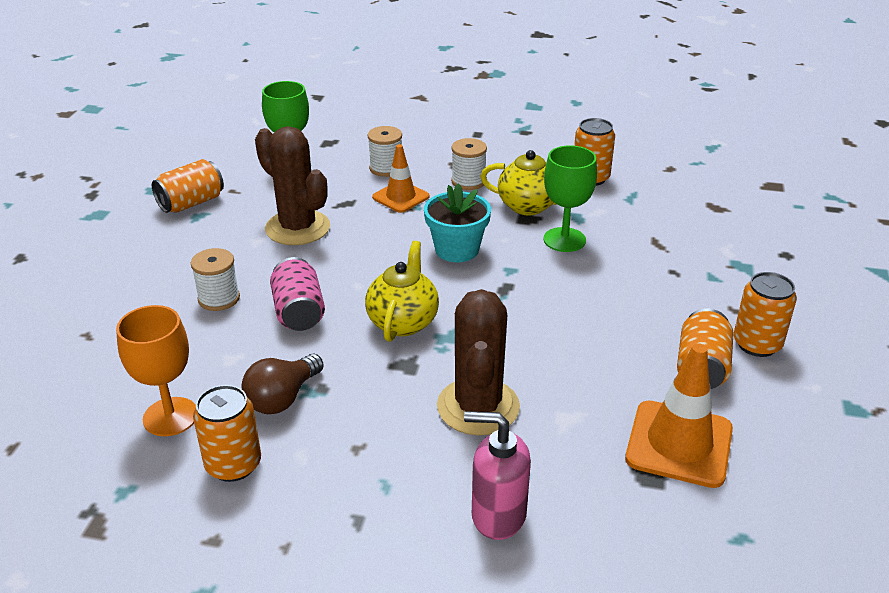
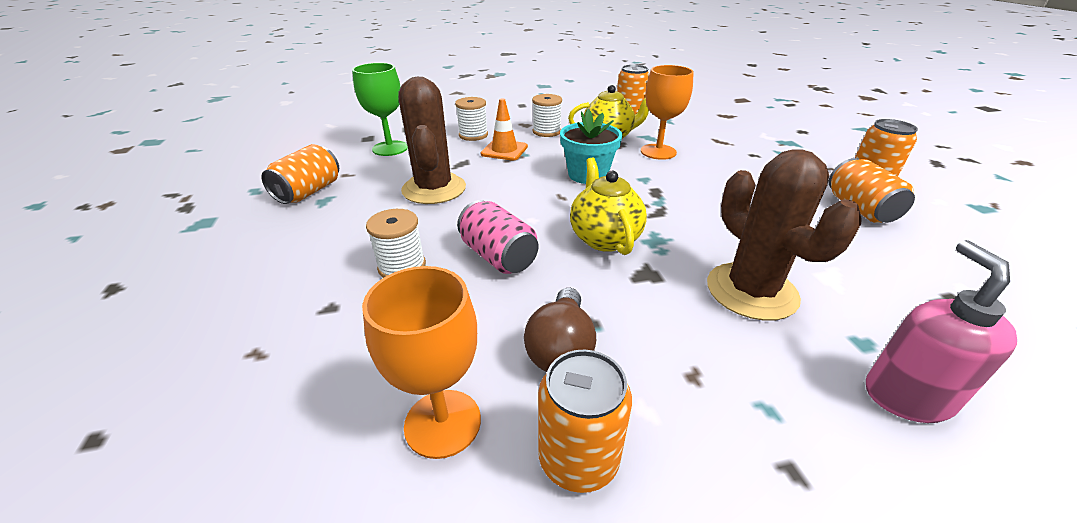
camera: 25 degrees left, 0 degrees up
(297, 228) = (434, 189): brown cactus -> brown cactus turned 60 degrees clockwise
(498, 515) = (906, 396): pink soap dispenser -> pink soap dispenser turned 105 degrees clockwise
(564, 240) = (658, 152): green goblet -> orange goblet
(679, 444) = (931, 269): orange traffic cone -> none

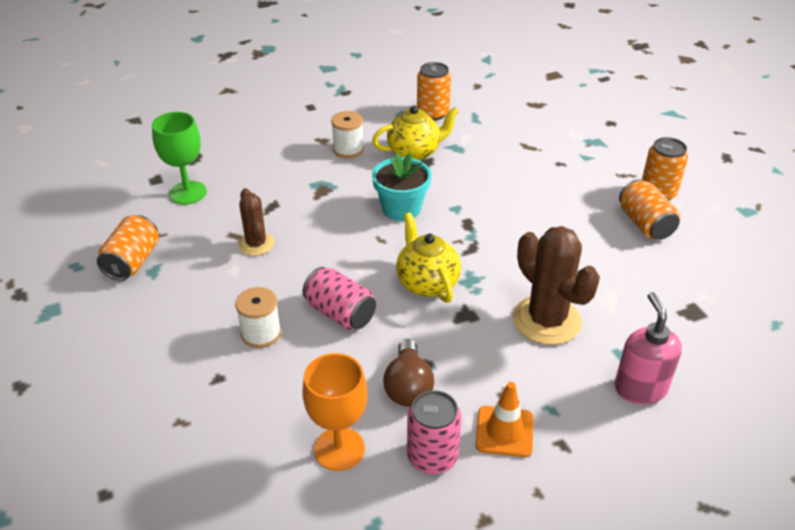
camera: 10 degrees left, 5 degrees up
(434, 189) = (256, 244): brown cactus -> brown cactus, size x0.58
(473, 135) = (270, 163): white spool -> none
(504, 150) = (310, 183): orange traffic cone -> orange traffic cone (504, 431)
(578, 458) = (432, 457): orange can -> pink can
(658, 152) = (467, 169): orange goblet -> none

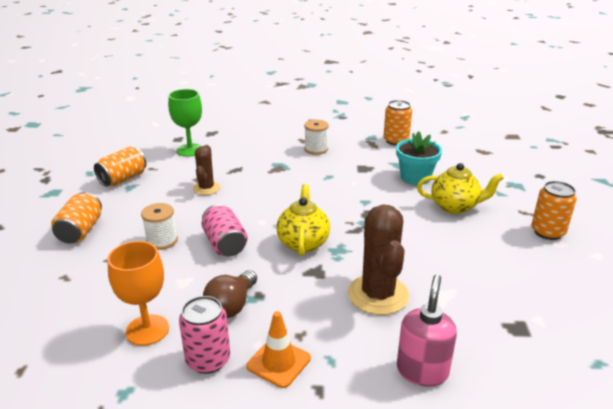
camera: 25 degrees right, 10 degrees down
(401, 209) = (324, 192): turquoise flower pot -> turquoise flower pot (415, 177)
(415, 152) = (362, 161): yellow teapot -> yellow teapot (455, 206)
(645, 224) = (519, 251): orange can -> orange can (81, 231)

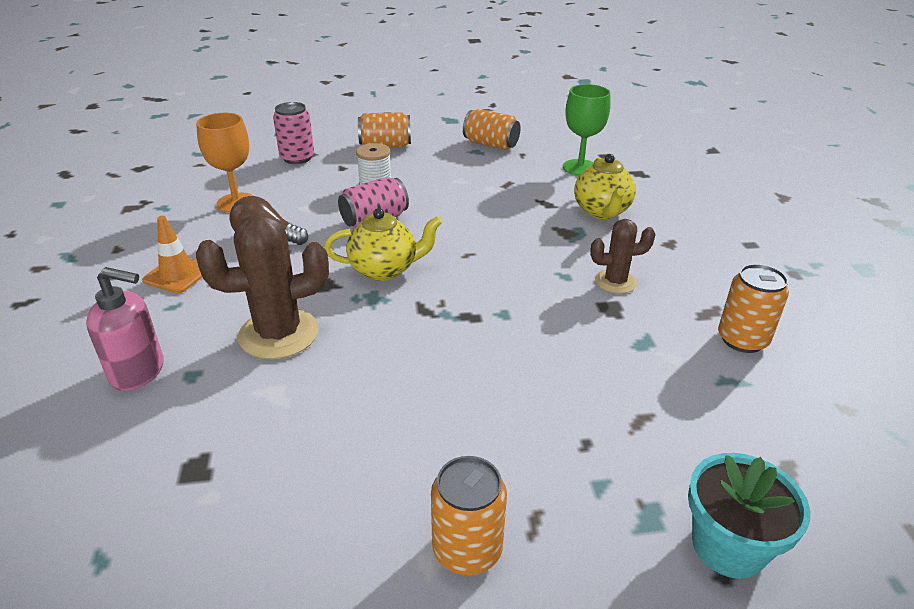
camera: 80 degrees right, 5 degrees up
(206, 188) = (490, 192): brown cactus -> brown cactus (615, 282)
(208, 360) = (190, 237): pink can -> pink can (297, 158)
(316, 149) = (646, 257): white spool -> none
(415, 177) = (607, 365): turquoise flower pot -> turquoise flower pot (728, 546)
(455, 206) = (522, 414): yellow teapot -> yellow teapot (602, 211)

